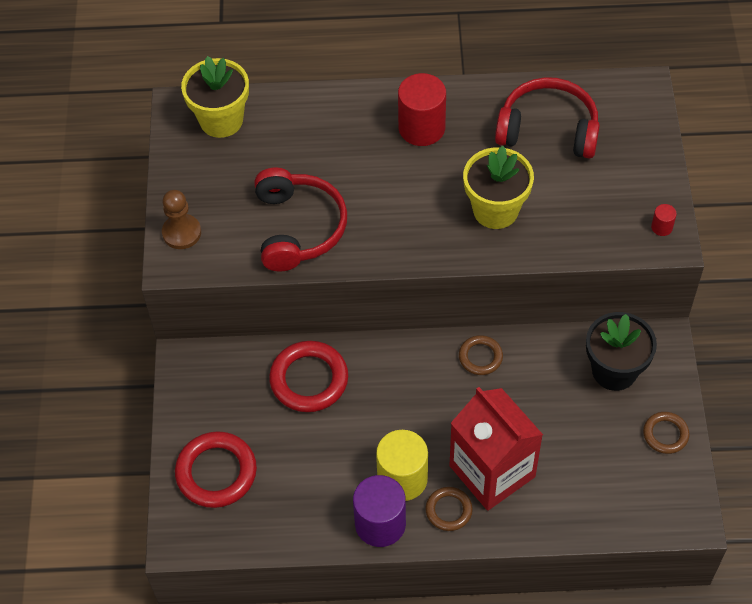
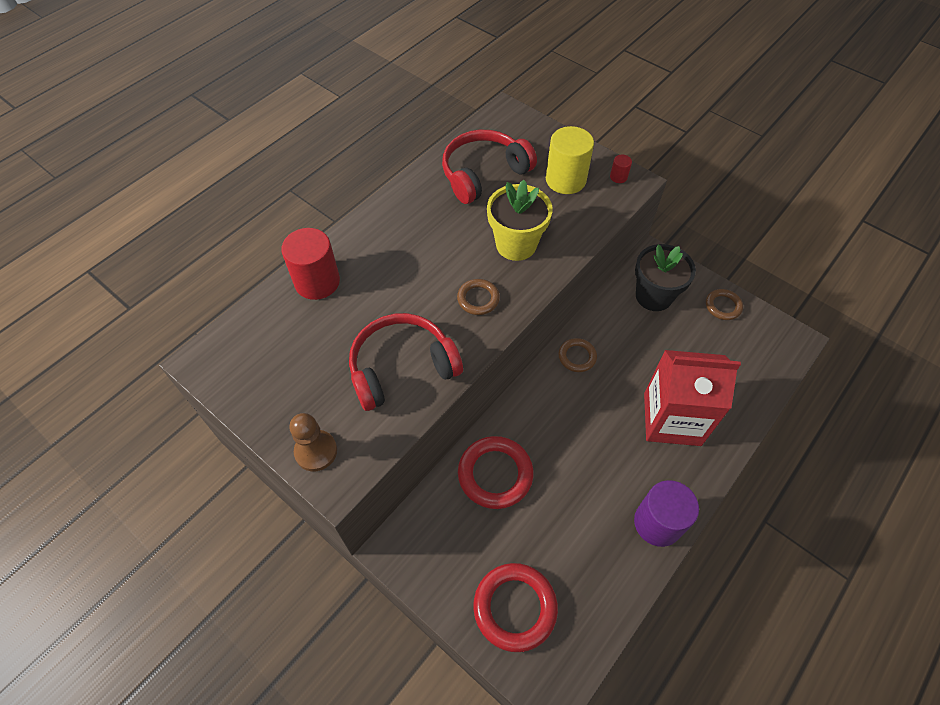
camera: 50 degrees left, 0 degrees up
(221, 120) = (248, 342): yellow flower pot -> none
(298, 228) = (402, 368): red headphones -> red headphones turned 60 degrees counterclockwise
(402, 478) = (632, 478): yellow cylinder -> yellow cylinder (565, 180)
(421, 128) = (404, 233): red cylinder -> red cylinder (317, 282)
(448, 510) = (682, 469): brown ring -> brown ring (478, 299)

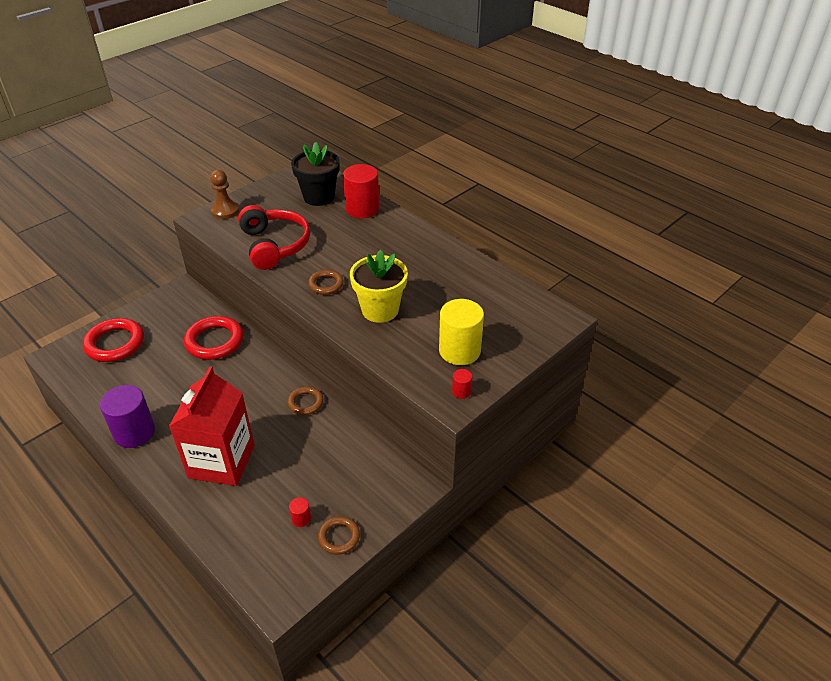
camera: 95 degrees right, 15 degrees down
(484, 174) = (471, 297): red headphones -> none
(653, 296) = (364, 475): black flower pot -> black flower pot (319, 197)
(714, 337) = (301, 519): none -> red cylinder

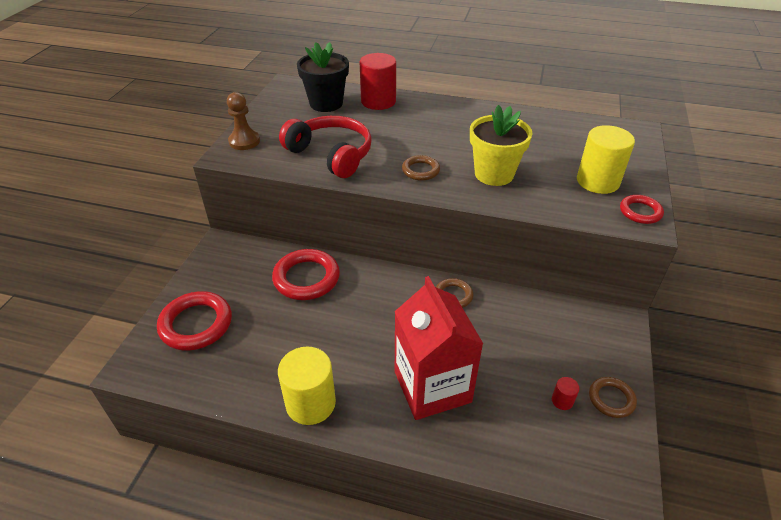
camera: 30 degrees left, 0 degrees up
(134, 432) = (310, 403): purple cylinder -> yellow cylinder
(461, 392) = (640, 212): red cylinder -> red ring

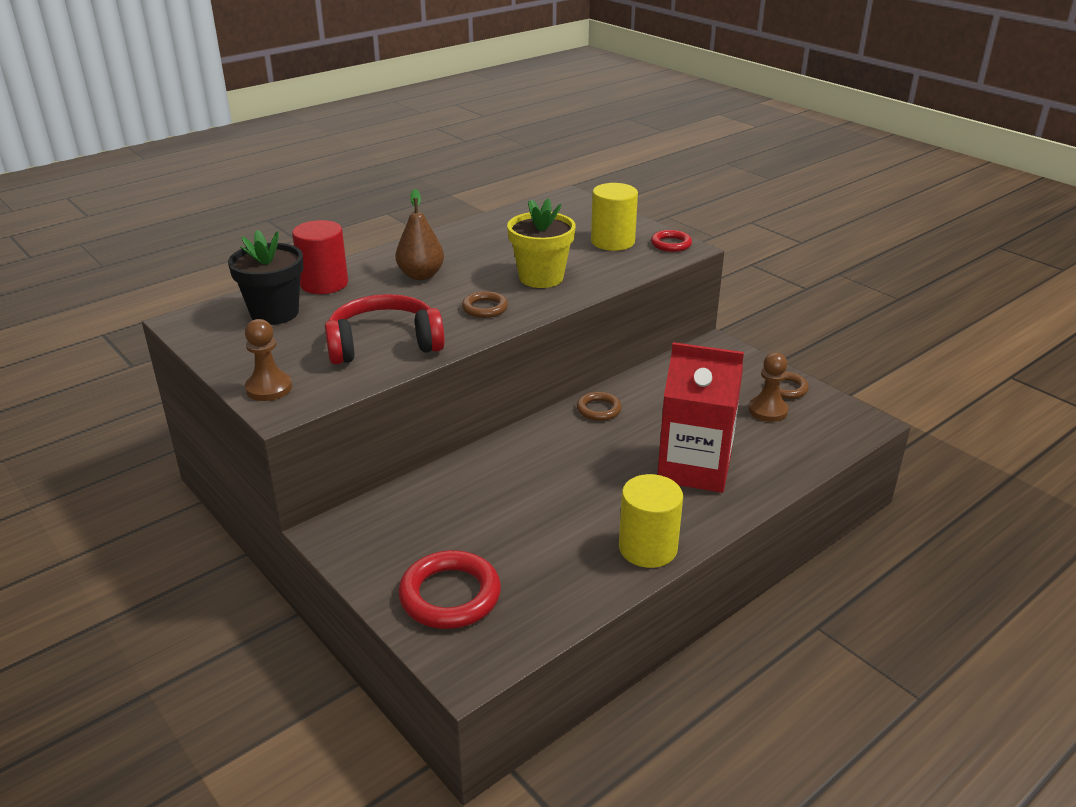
camera: 55 degrees left, 10 degrees down
(306, 278) = (469, 488): red ring -> none
(432, 127) = (421, 275): none -> brown pear
(562, 401) = (768, 410): red cylinder -> brown pawn

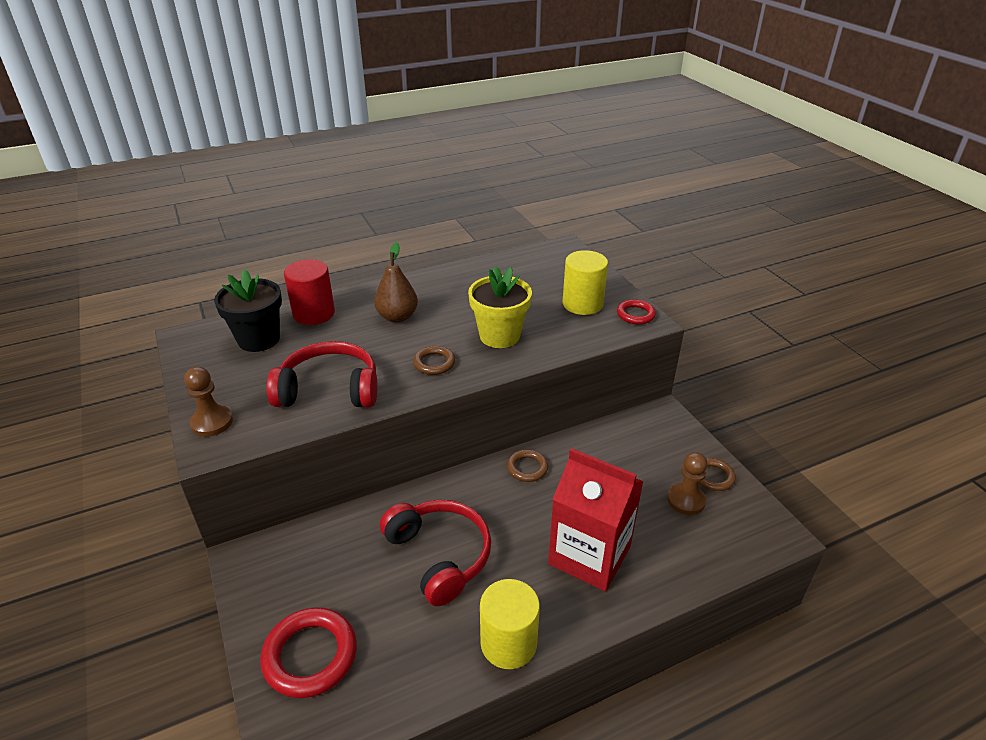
camera: 15 degrees right, 5 degrees up
(543, 494) = (439, 556): none -> red headphones

